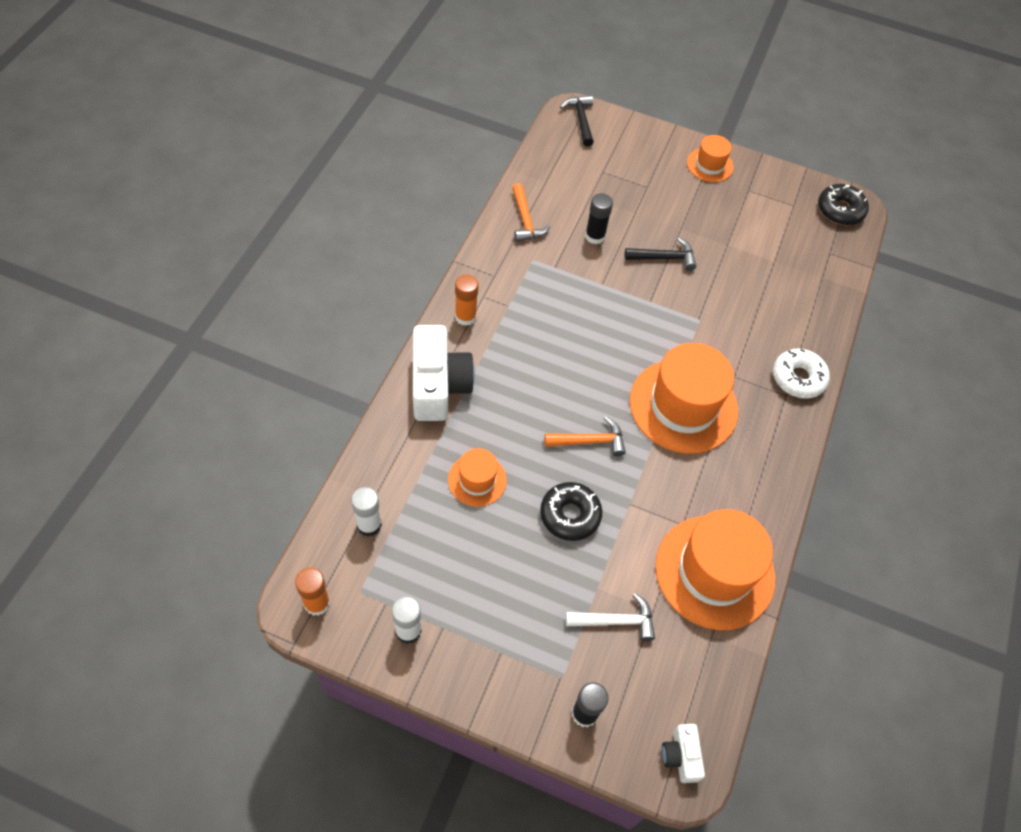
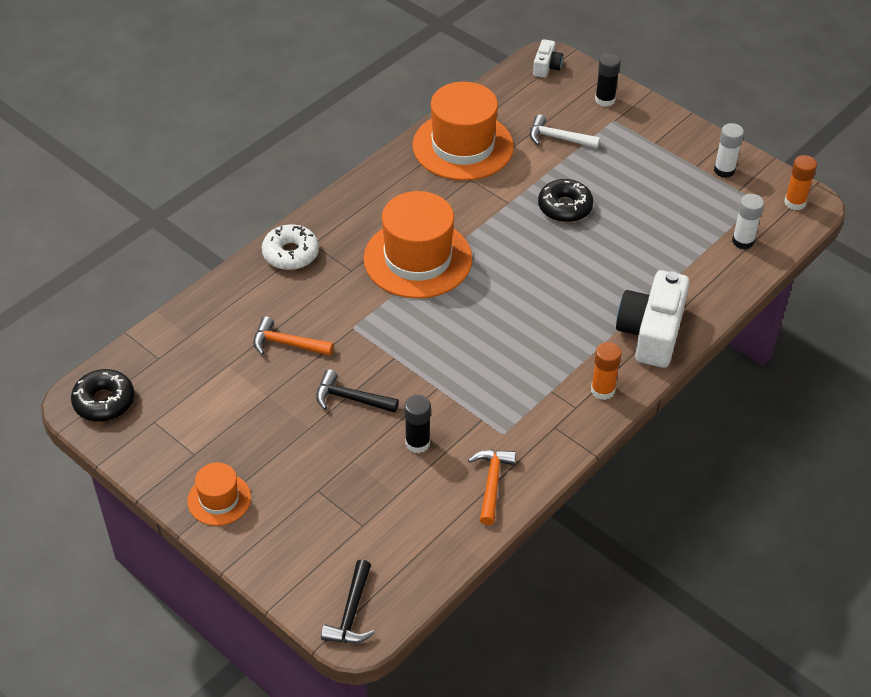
camera: 155 degrees left, 10 degrees down
(477, 480) = (638, 249): orange hat -> none
(589, 441) = (522, 253): orange hammer -> orange hammer (287, 344)

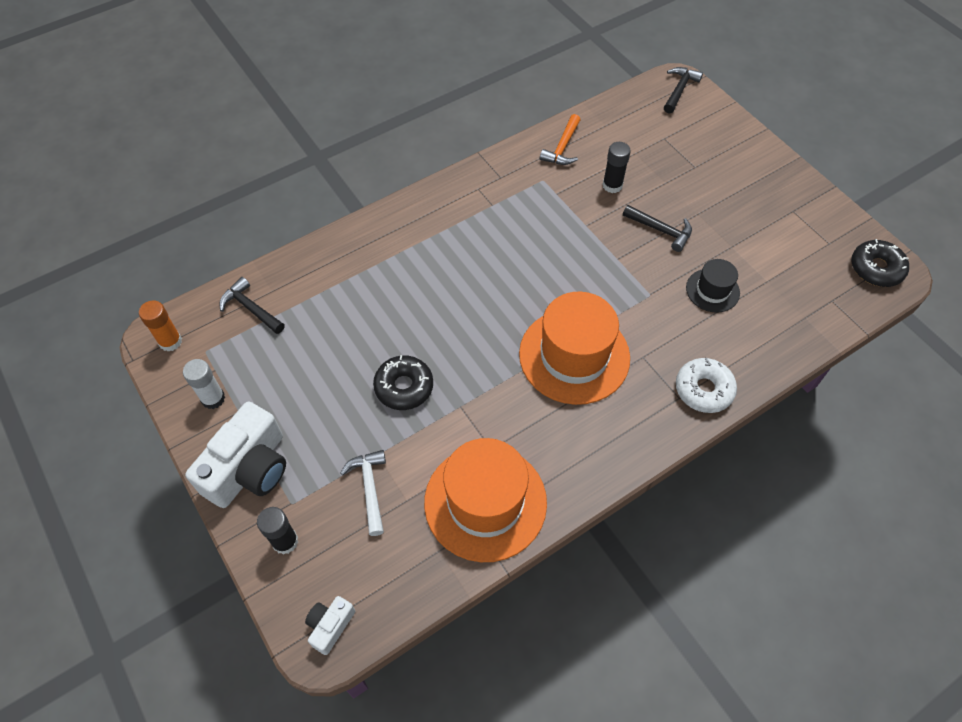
camera: 165 degrees left, 10 degrees up
(219, 499) = (771, 174): orange hat -> none
(287, 344) = (712, 290): orange hammer -> black hat
(558, 138) = (369, 488): white hammer -> white hammer turned 135 degrees counterclockwise
(602, 390) = (450, 197): orange glue stick -> none
(651, 332) = (386, 236): white camera -> white camera (249, 468)
(743, 241) = (251, 308): white glue stick -> black hammer

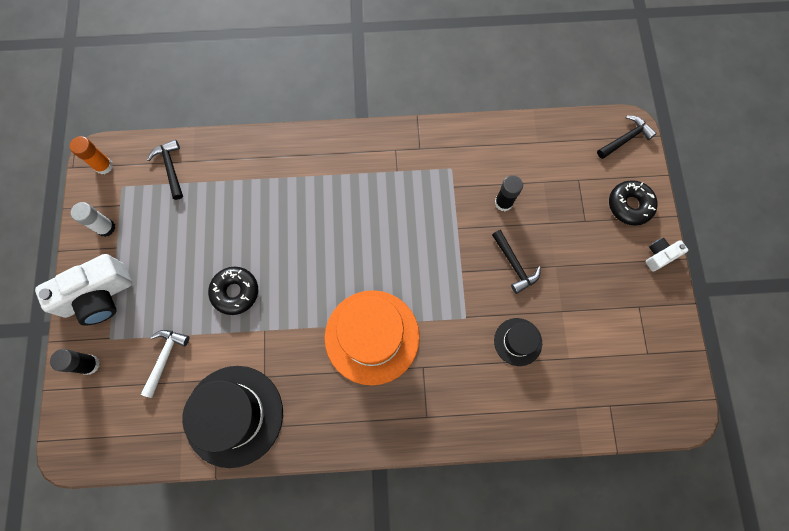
camera: 30 degrees right, 15 degrees up
(330, 626) = (82, 443): white camera -> white camera (660, 256)
(485, 502) = (234, 415): orange hat -> black hat
(562, 147) = (487, 146): orange hammer -> none
(703, 389) = (449, 421): white donut -> none
(876, 268) = (670, 399): black donut -> black donut (629, 205)

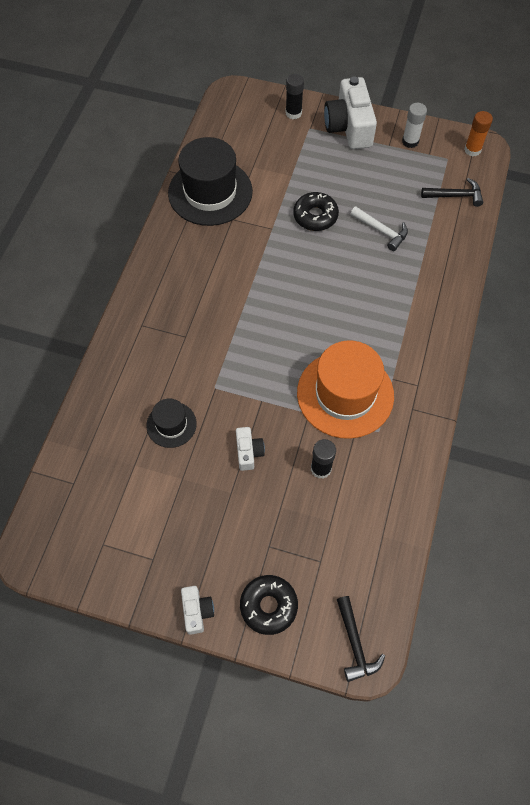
camera: 110 degrees right, 10 degrees down
(165, 358) = (278, 159): white hammer -> white hammer (381, 231)
(372, 337) = (231, 305): orange hat -> orange hat (345, 394)
(514, 265) = (248, 452): black hammer -> white camera

